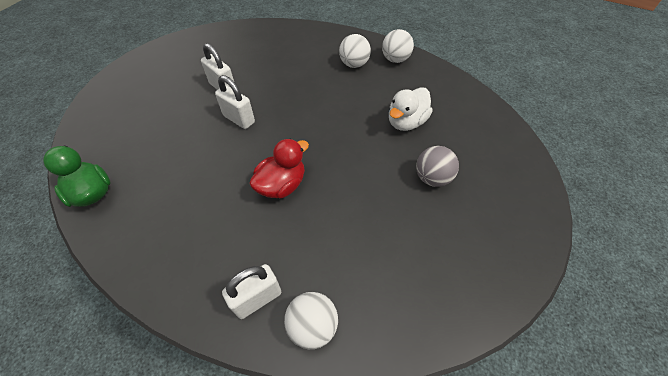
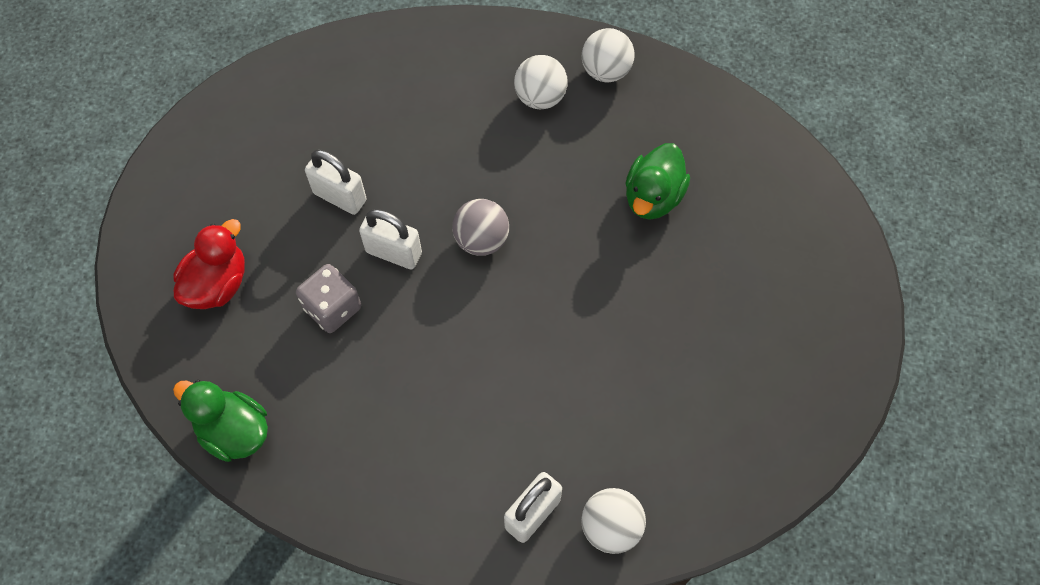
camera: 15 degrees left, 10 degrees up
(189, 139) = (332, 308): none -> grey dice
(282, 185) = (503, 350): red duck -> red duck (217, 284)
(406, 122) = (653, 197): white duck -> green duck
(432, 178) = (711, 286): grey ball -> grey ball (481, 240)

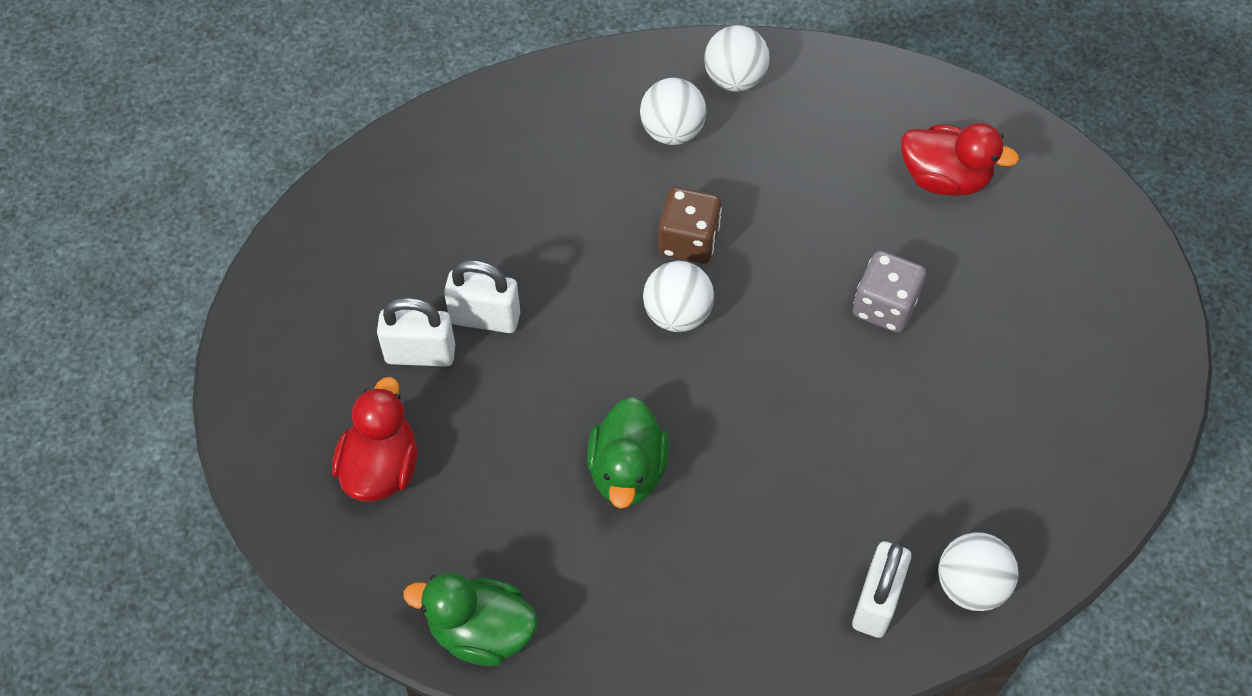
camera: 20 degrees left, 5 degrees down
(332, 308) = (535, 449): grey dice -> grey dice (884, 306)
(393, 252) = (580, 361): white padlock -> white padlock (420, 354)
(481, 240) = (677, 314): grey ball -> white ball
(515, 186) = (688, 240): none -> brown dice
(653, 197) = (852, 204): green duck -> green duck (627, 471)
(734, 199) = (944, 178): none -> red duck

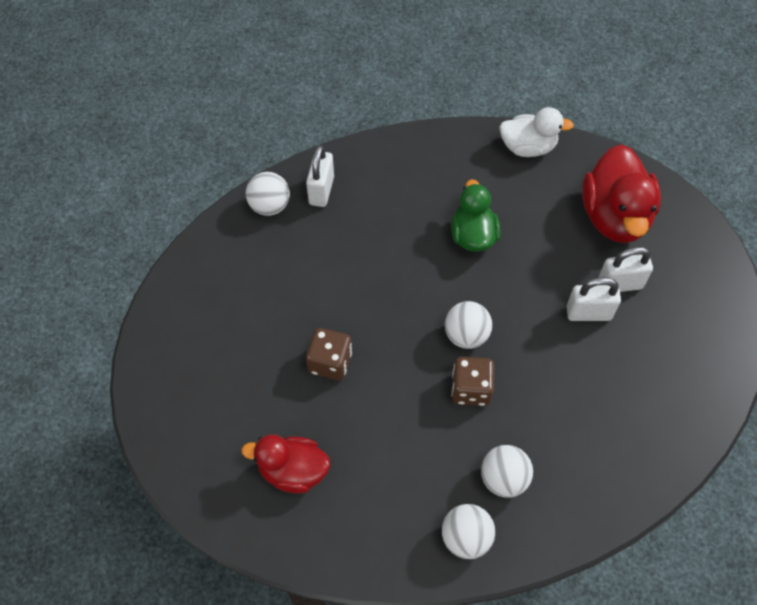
camera: 170 degrees right, 0 degrees up
(381, 467) = (614, 217): red duck -> red duck, size x1.57
(481, 631) = (528, 147): green duck -> white duck
(884, 306) = (330, 362): grey dice -> brown dice

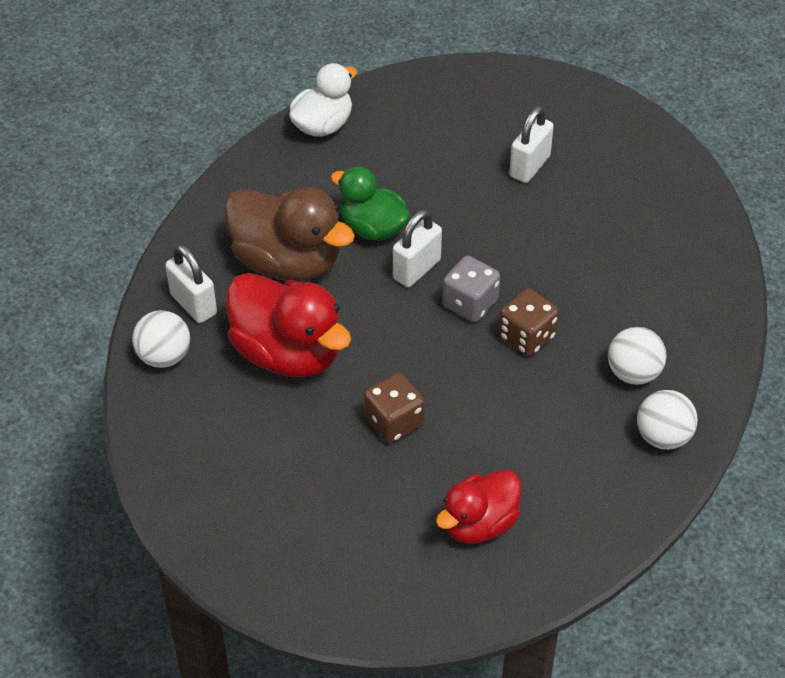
camera: 50 degrees left, 10 degrees down
(400, 212) = (287, 262): none -> brown duck
(466, 335) = (470, 303): white ball -> grey dice
(588, 313) = (535, 206): white padlock -> white padlock (416, 269)
(614, 217) = (460, 121): red duck -> red duck (288, 353)

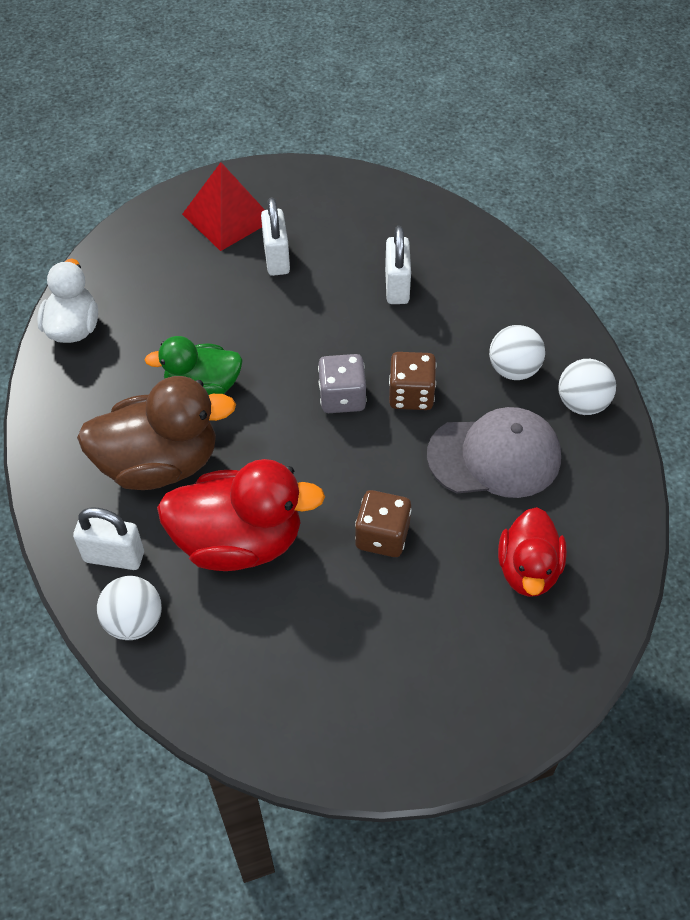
camera: 40 degrees left, 5 degrees up
(416, 269) = (273, 398): white padlock -> white padlock (397, 287)
(524, 110) = (227, 217): none -> red pyramid
(544, 426) = (494, 456): none -> grey cap

